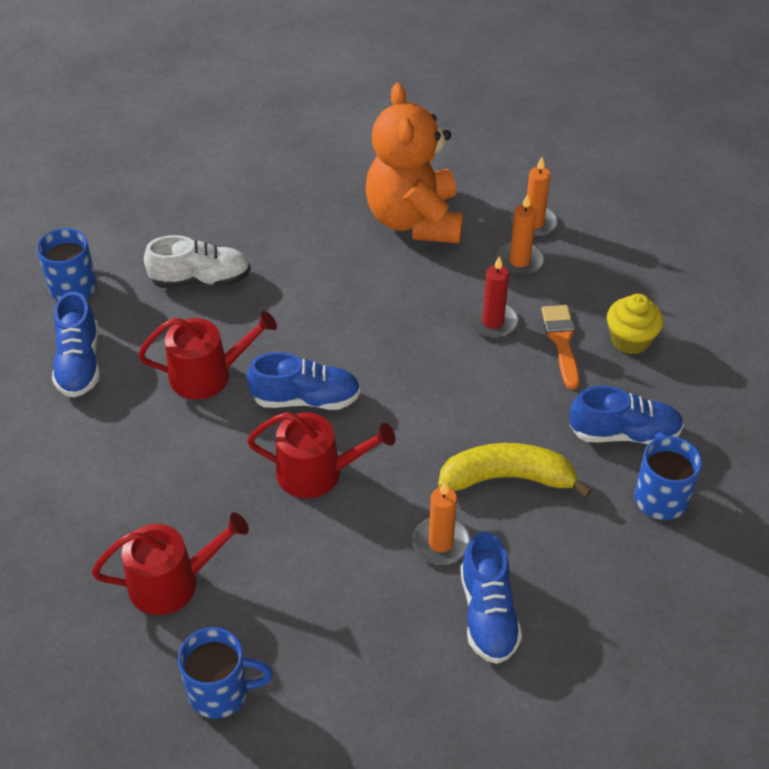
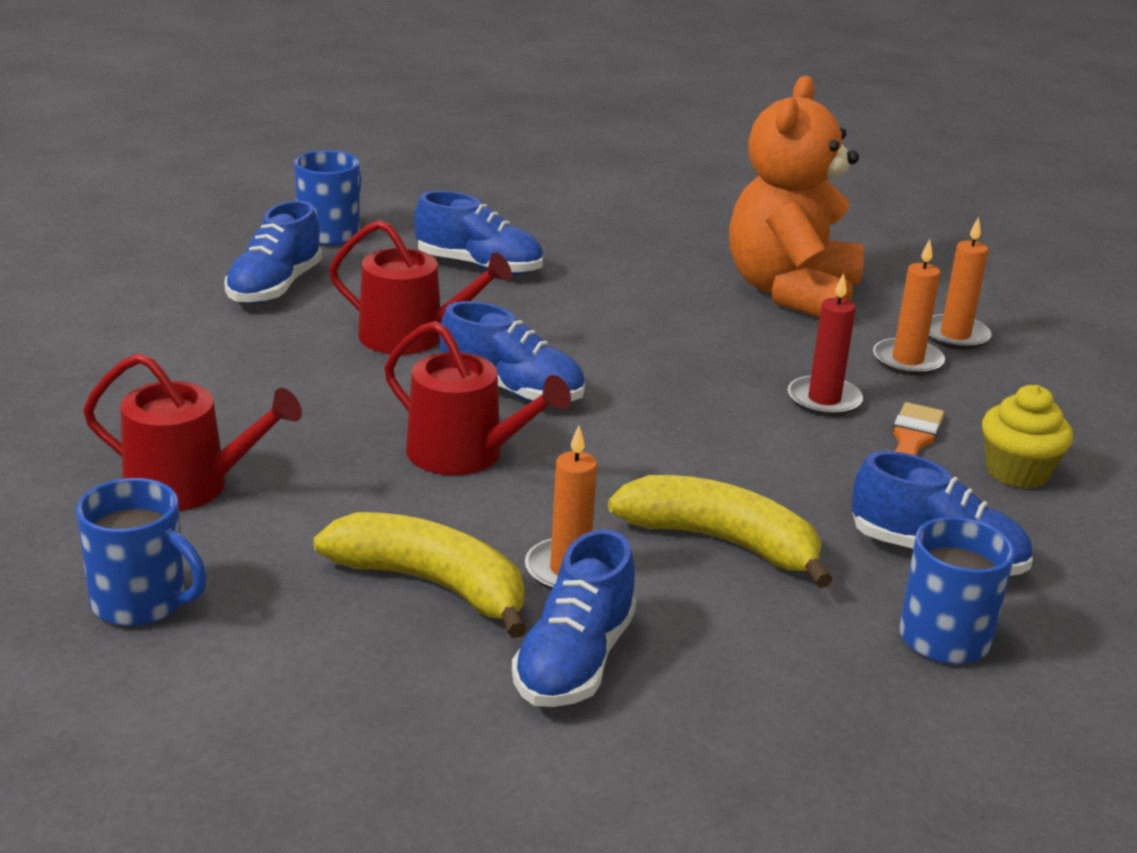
camera: 25 degrees right, 20 degrees down
(200, 279) = (479, 266): white shoe -> blue shoe
(373, 593) = (431, 584): none -> yellow banana

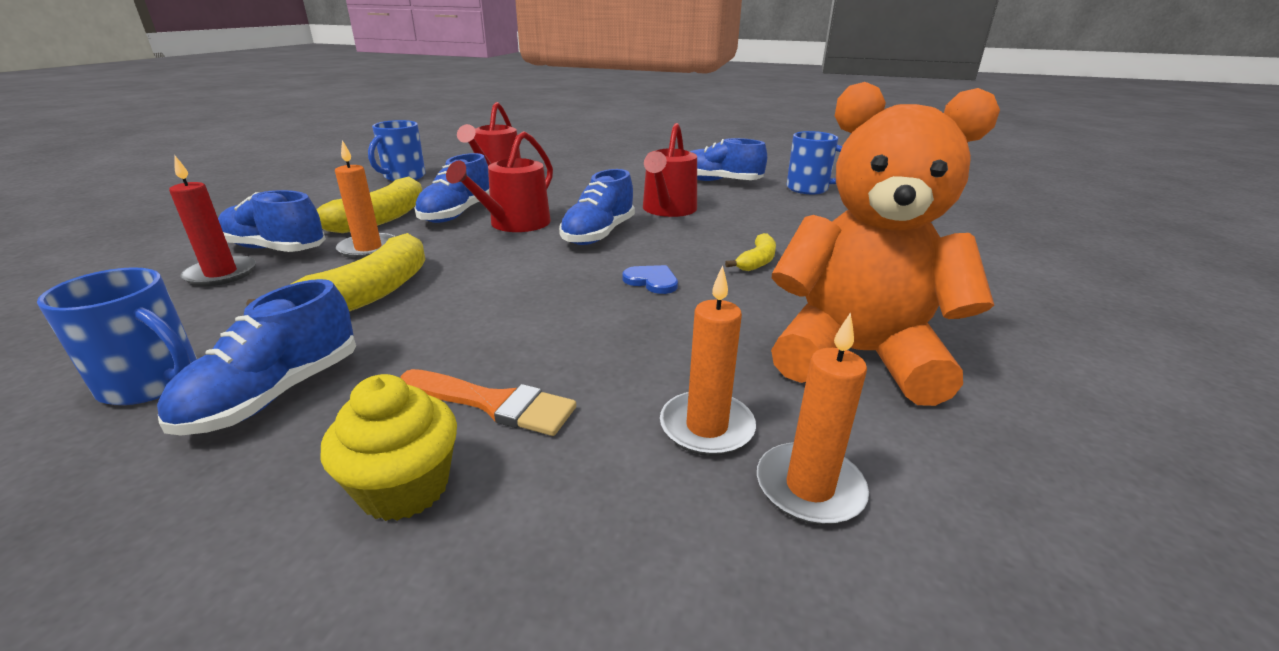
camera: 90 degrees right, 0 degrees up
(479, 266) = (793, 224): blue shoe -> blue shoe (457, 214)
(599, 303) = (757, 261): none -> yellow banana
(659, 364) = (652, 281): none -> blue heart
(824, 400) = (594, 356): red candle -> red candle (221, 274)

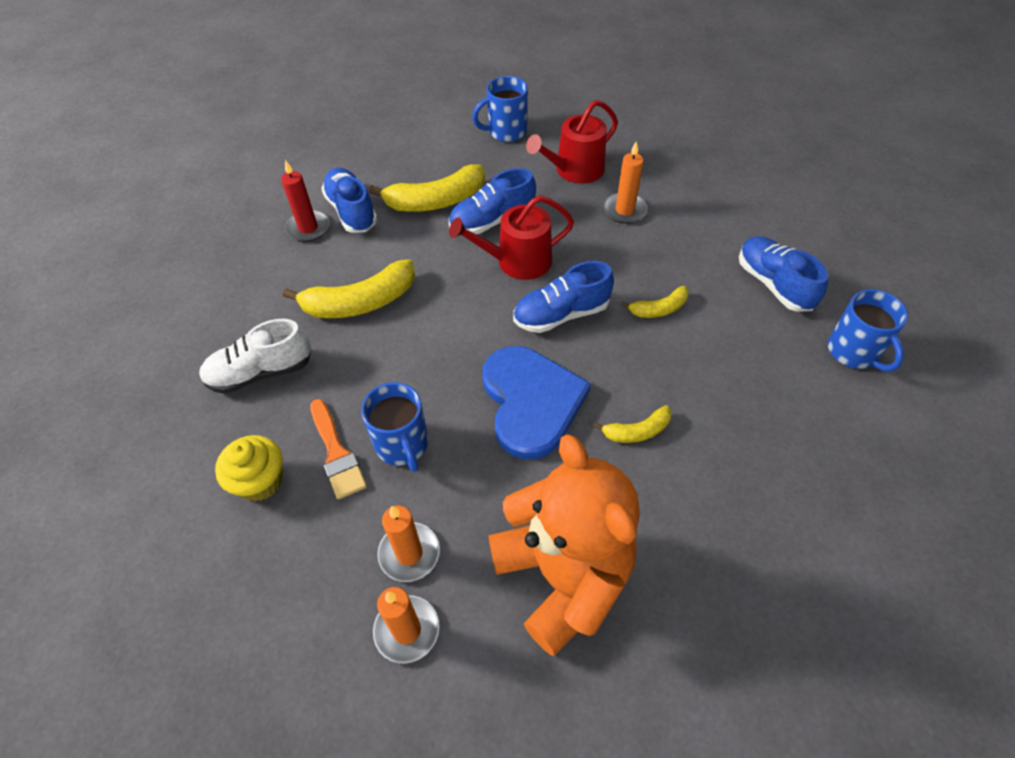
camera: 45 degrees right, 25 degrees up
(153, 383) = (225, 326): blue mug -> blue mug (402, 445)
(275, 394) = (261, 372): blue shoe -> white shoe
(368, 249) = (400, 242): orange candle -> orange candle (624, 210)
(652, 281) = (531, 402): blue heart -> blue heart, size x2.49
(667, 210) = (659, 309): red watering can -> yellow banana

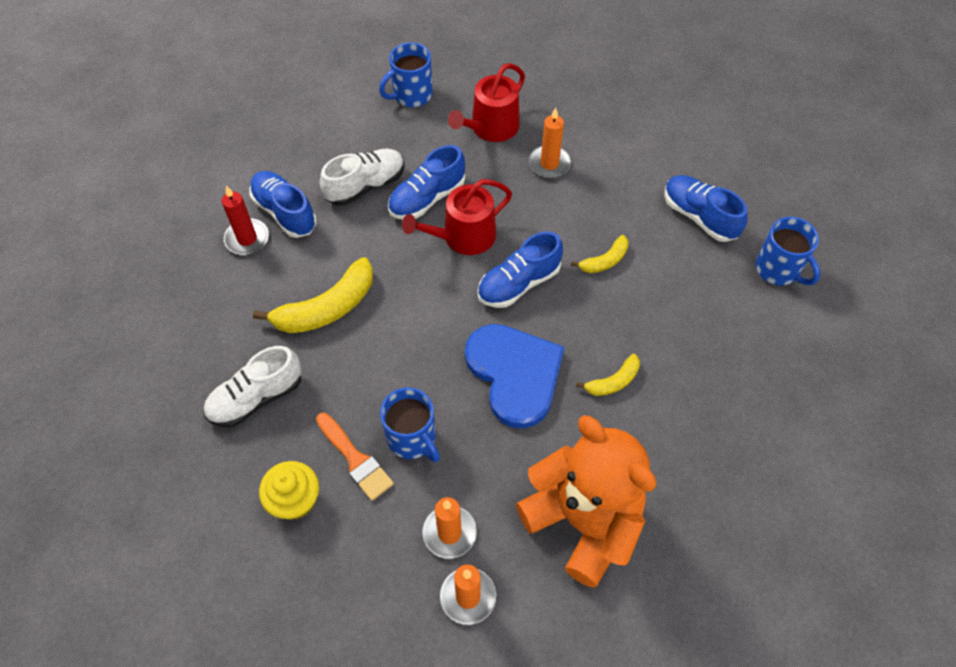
camera: 15 degrees left, 5 degrees up
(436, 201) = (365, 185): yellow banana -> white shoe

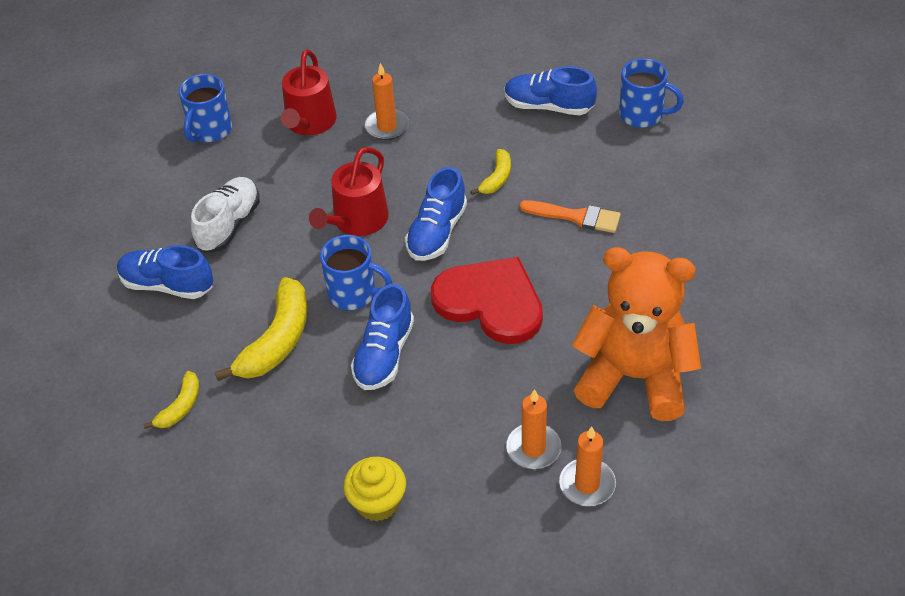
camera: 30 degrees left, 10 degrees down
(247, 239) = (148, 325): red candle -> none
(256, 398) = (271, 445): white shoe -> none
(355, 459) = (405, 441): orange brush -> orange brush (576, 217)
(412, 439) = (443, 398): blue mug -> blue mug (354, 294)
(427, 198) = (297, 207): blue shoe -> blue shoe (384, 354)
(515, 374) = (490, 302): blue heart -> red heart
(613, 381) = (577, 264): yellow banana -> yellow banana (180, 407)

